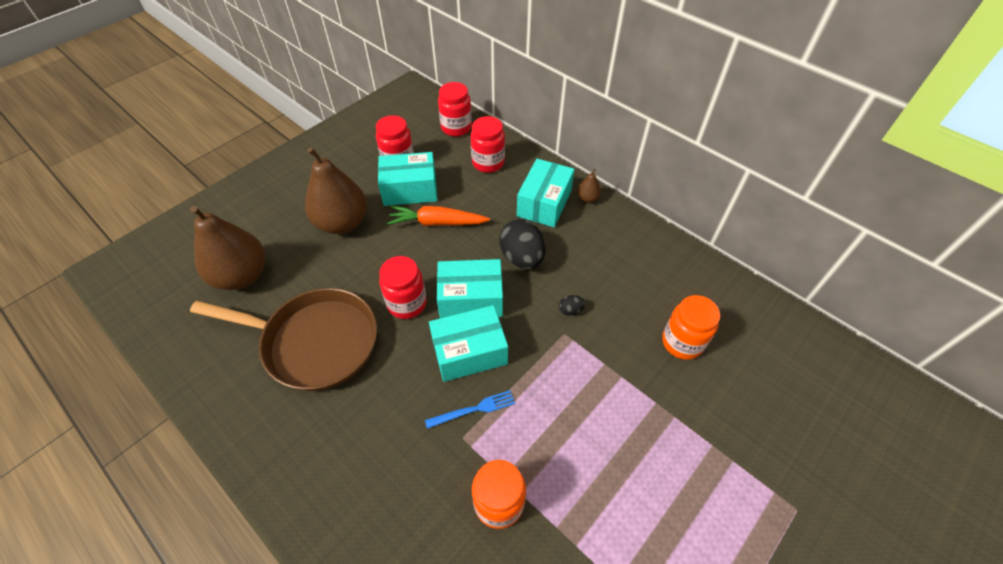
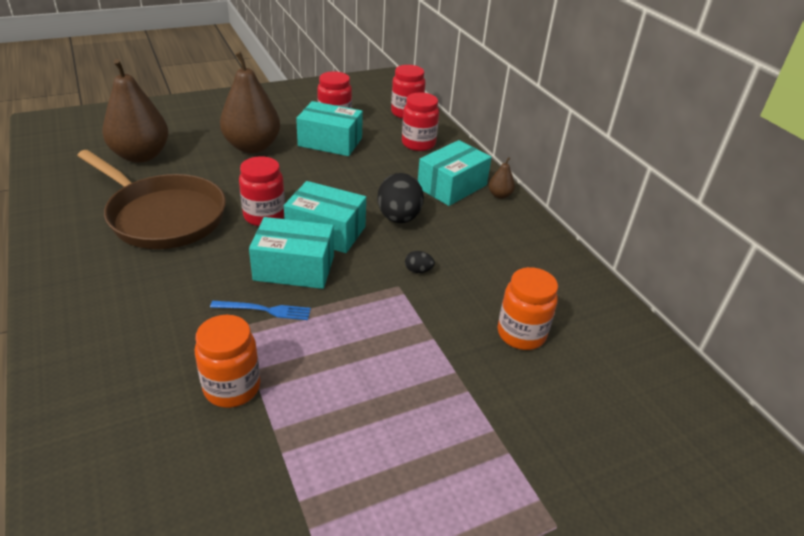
camera: 20 degrees right, 15 degrees down
(437, 222) = (337, 170): orange carrot -> none

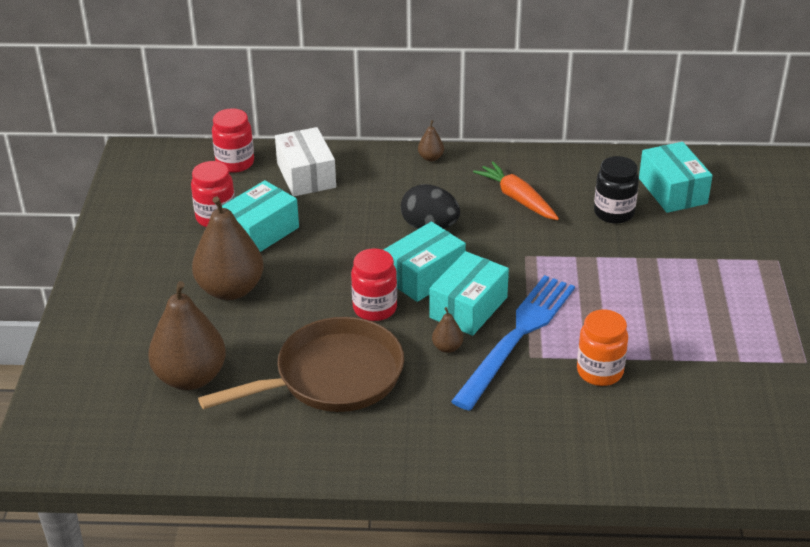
camera: 60 degrees left, 0 degrees up
(228, 269) = (447, 347): none -> brown pear
(264, 310) = (517, 337): blue fork -> blue fork, size x2.34
(418, 144) = (306, 175): red jar -> white box
(418, 270) = (511, 239): black egg -> none
(452, 186) = (398, 180): turquoise box -> turquoise box (672, 191)
(485, 259) = (517, 199): none -> orange carrot
(521, 334) = (613, 213): orange jar -> black jar

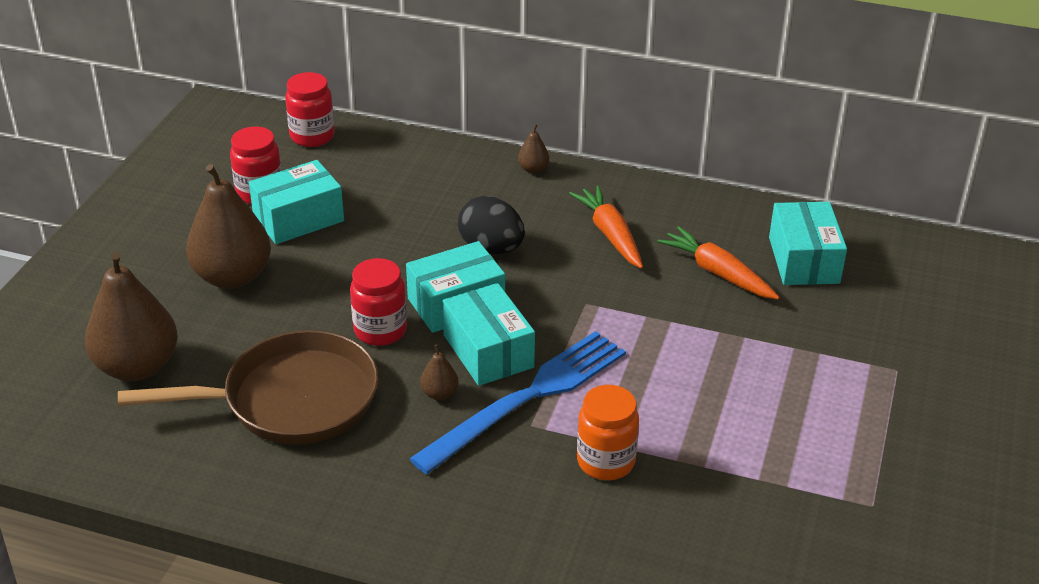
camera: 15 degrees right, 0 degrees up
(306, 175) = (383, 164): white box -> none
(468, 307) = (488, 351): turquoise box -> turquoise box turned 75 degrees counterclockwise
(613, 213) = (718, 273): black jar -> orange carrot

